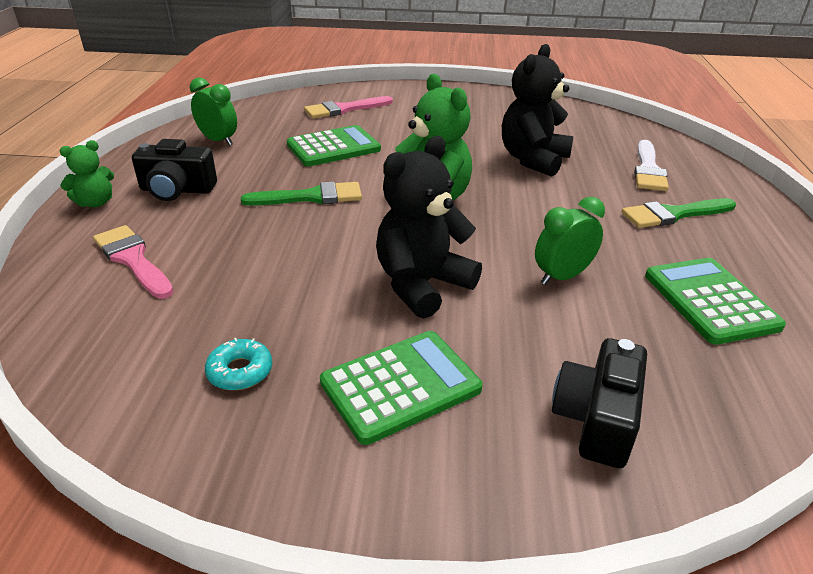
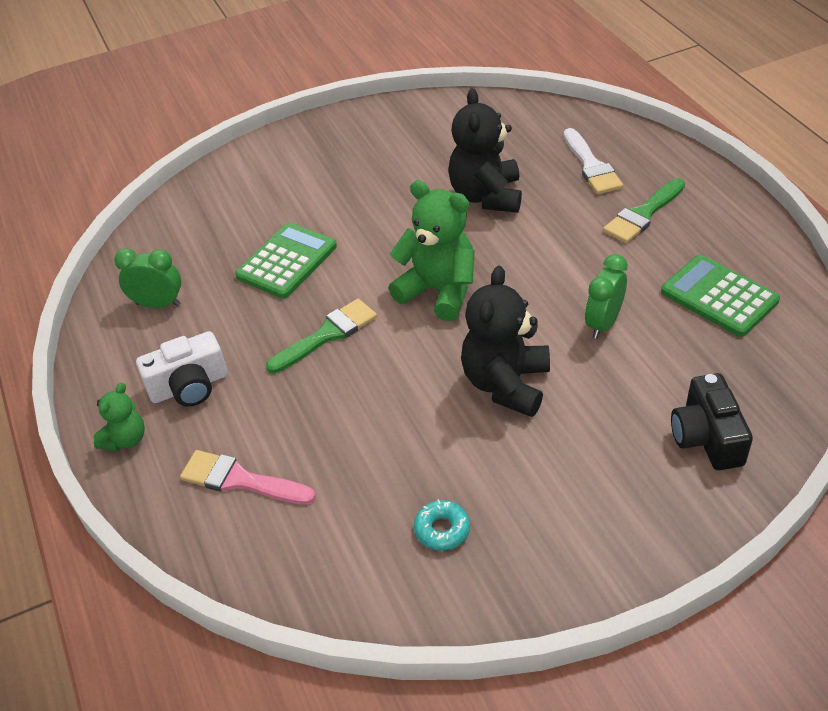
camera: 25 degrees left, 10 degrees up
(177, 190) = (189, 386): black camera -> white camera
(344, 109) = (245, 201): pink brush -> none
(400, 386) = (564, 480): green calculator -> none

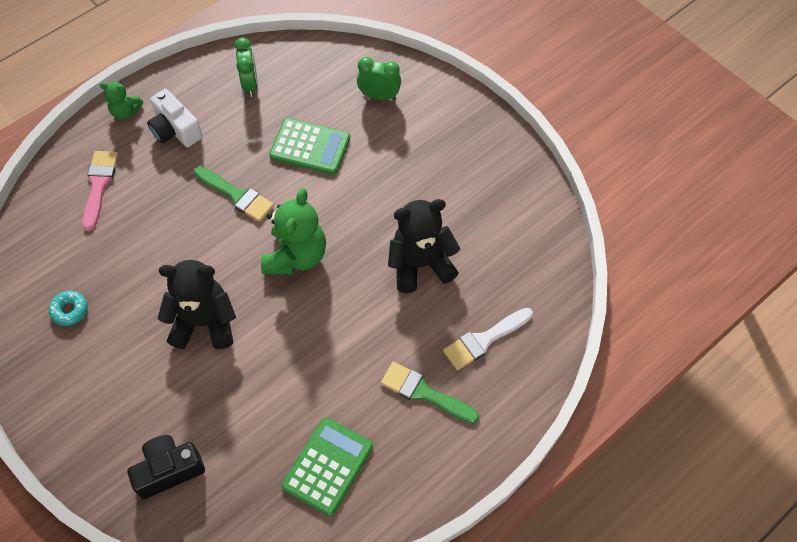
camera: 70 degrees right, 15 degrees up
(603, 323) = (279, 380): green clock -> green clock (379, 96)

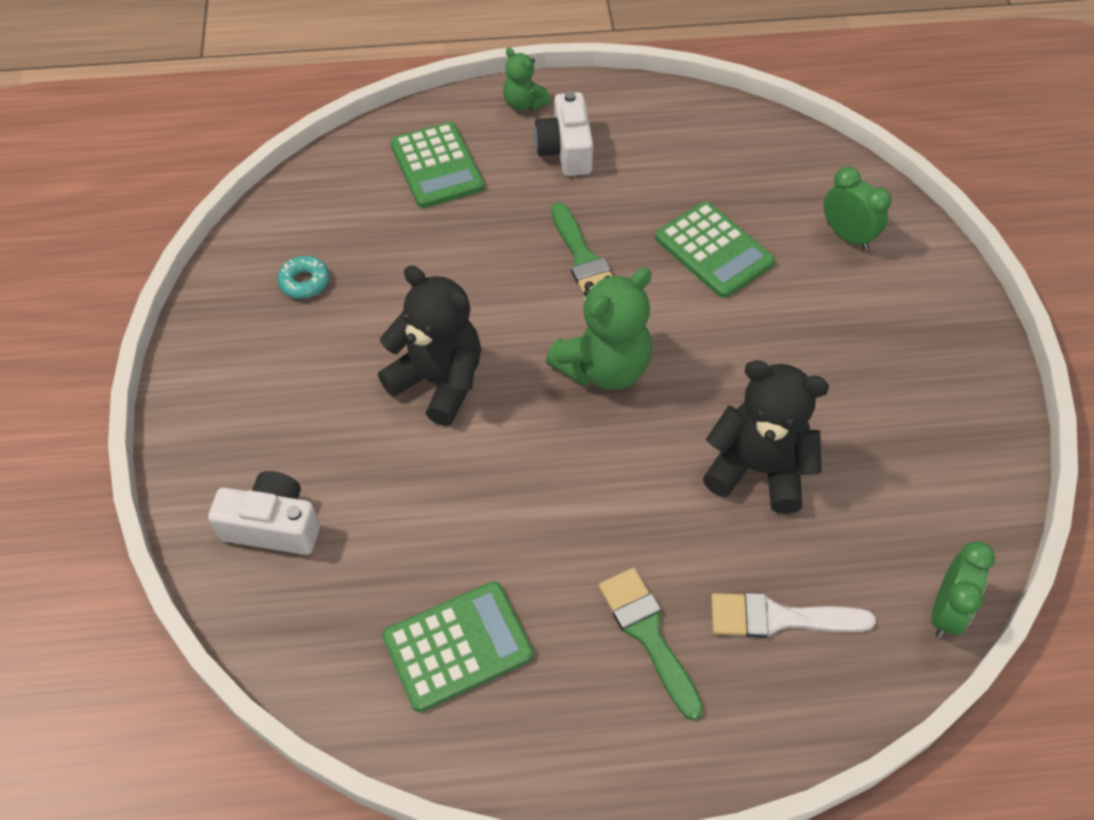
camera: 35 degrees right, 5 degrees down
(99, 185) = (437, 166): pink brush -> green calculator
(169, 470) = (273, 525): black camera -> white camera
(250, 84) = (691, 143): green clock -> green clock (946, 611)

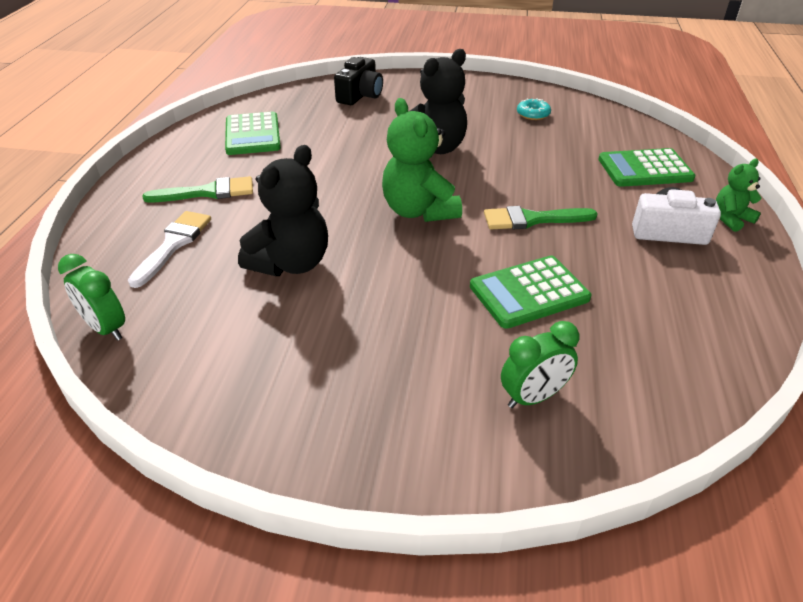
camera: 105 degrees right, 15 degrees down
(273, 525) = (360, 95): white camera -> black camera

